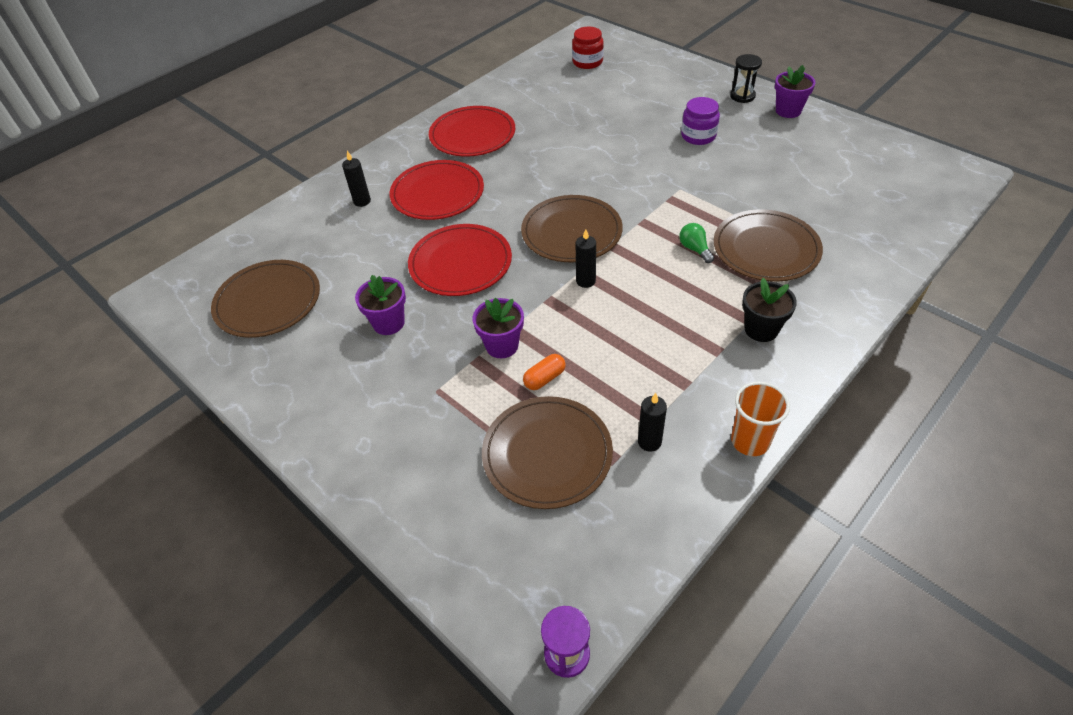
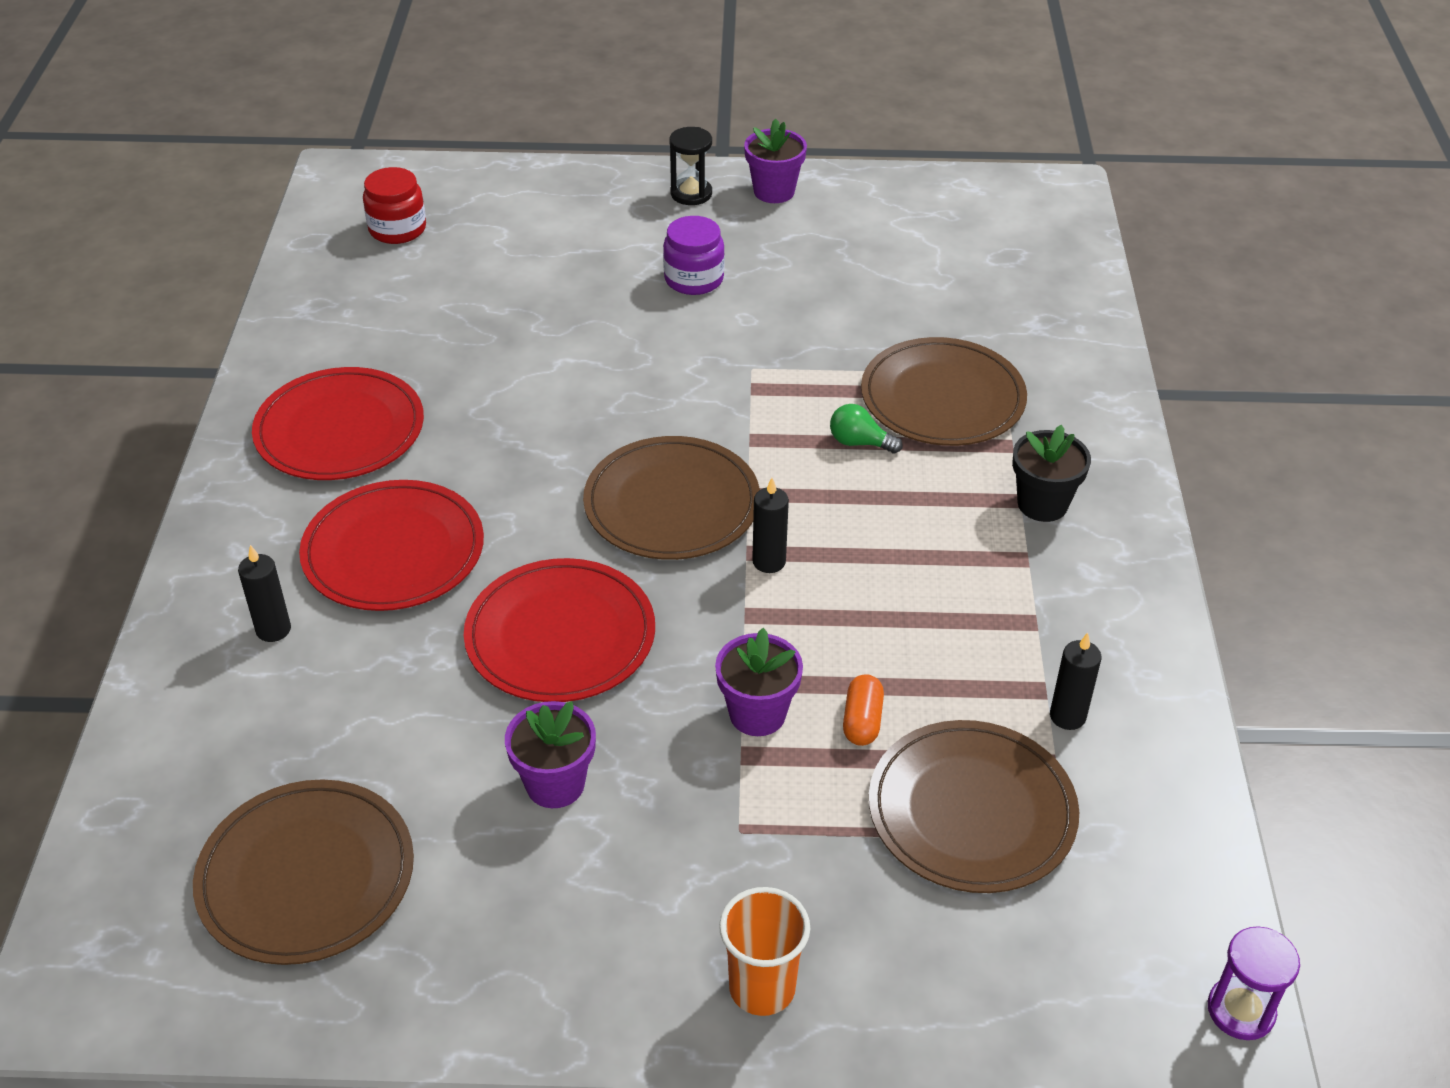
camera: 45 degrees left, 5 degrees down
(750, 441) = (1167, 644): orange cup -> orange cup (762, 988)

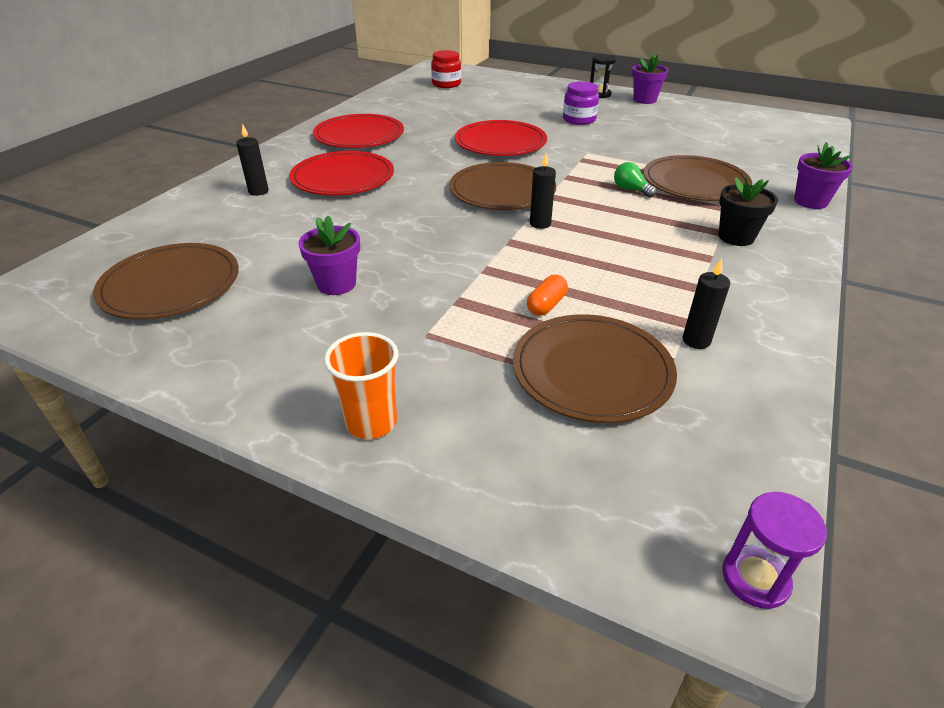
camera: 25 degrees right, 5 degrees down
(560, 635) = (396, 226): red plate -> red plate (500, 142)
(757, 714) = (481, 285): purple flower pot -> purple flower pot (810, 201)

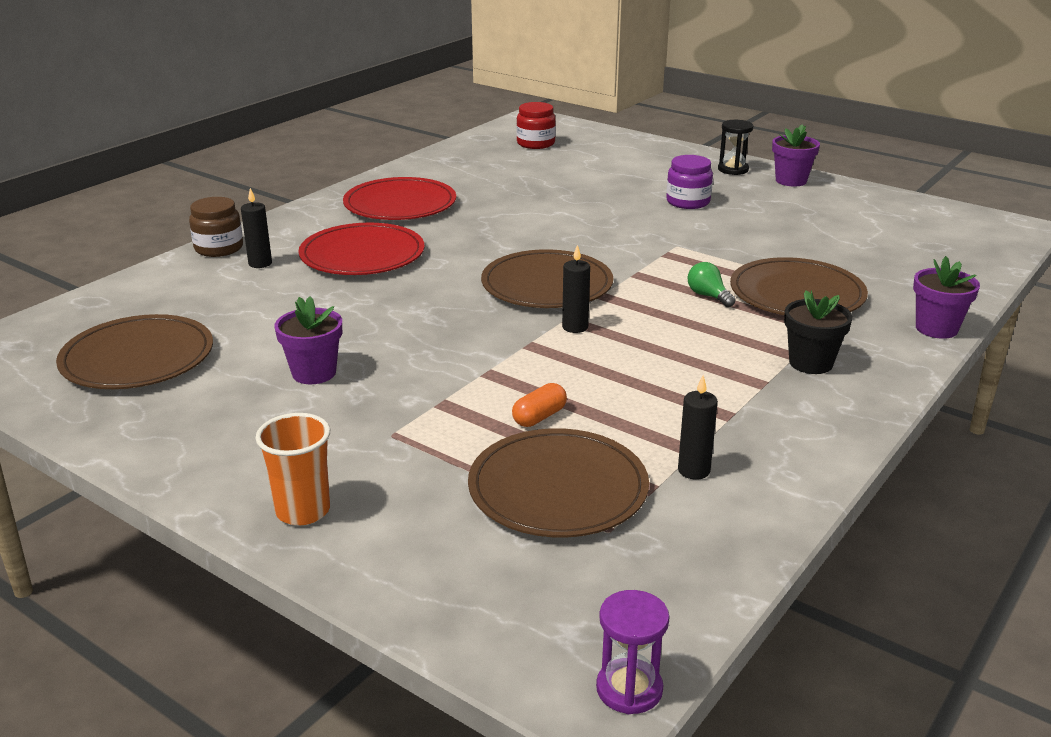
camera: 10 degrees right, 10 degrees down
(219, 181) = (219, 248): none -> brown jar
(500, 142) = (572, 225): red plate -> none

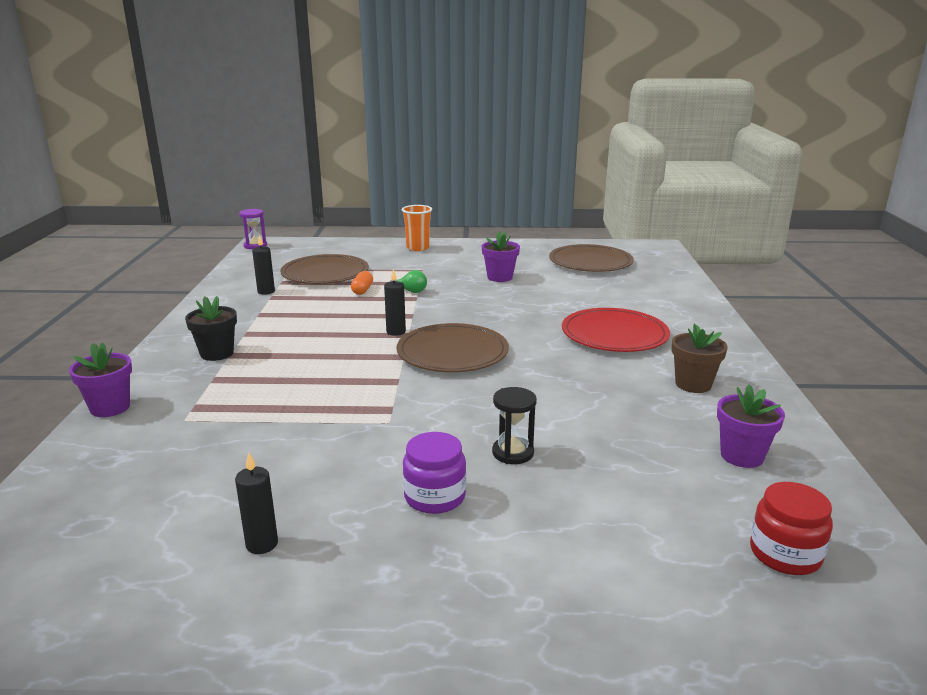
camera: 145 degrees right, 5 degrees down
(219, 248) = (707, 311): brown jar -> none
(260, 263) = (657, 310): black candle -> black candle (262, 544)
(400, 204) = (693, 384): red plate -> brown flower pot
(708, 296) = (320, 380): green light bulb -> green light bulb (410, 291)
(733, 169) = (435, 614): black hourglass -> black hourglass (513, 453)
(791, 181) = (322, 619): purple flower pot -> purple flower pot (741, 456)
(797, 294) = (244, 405): brown plate -> none

